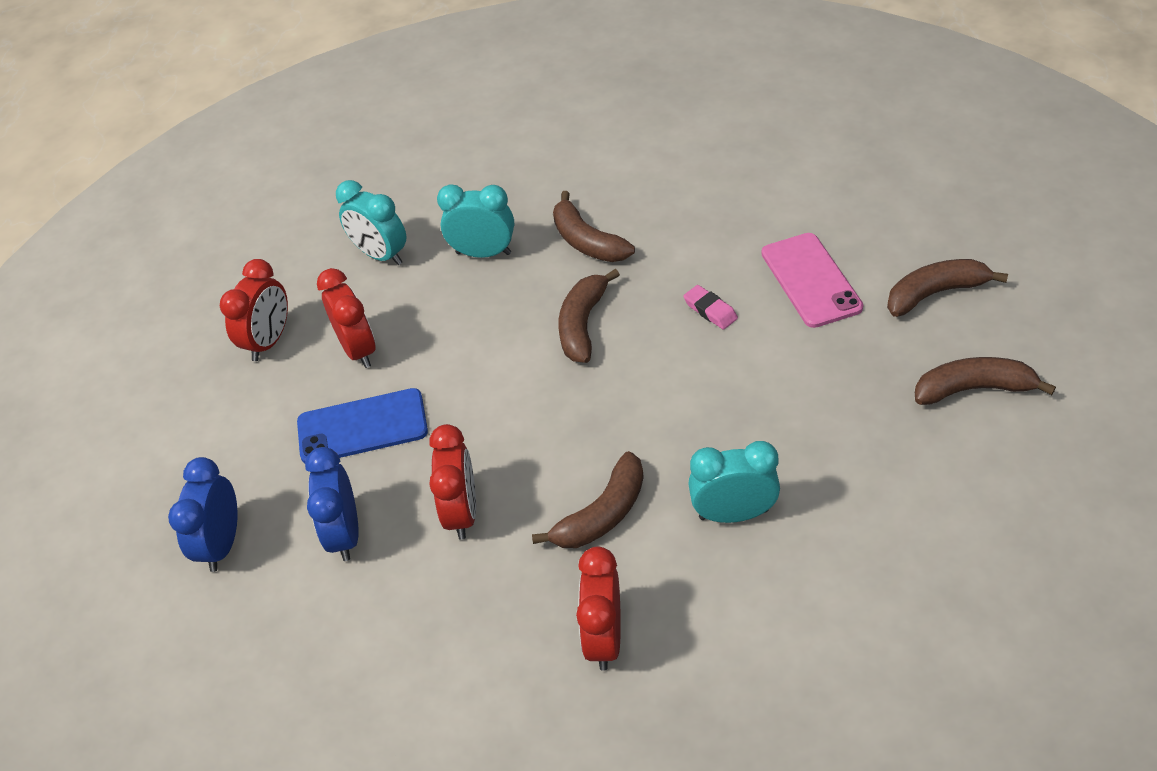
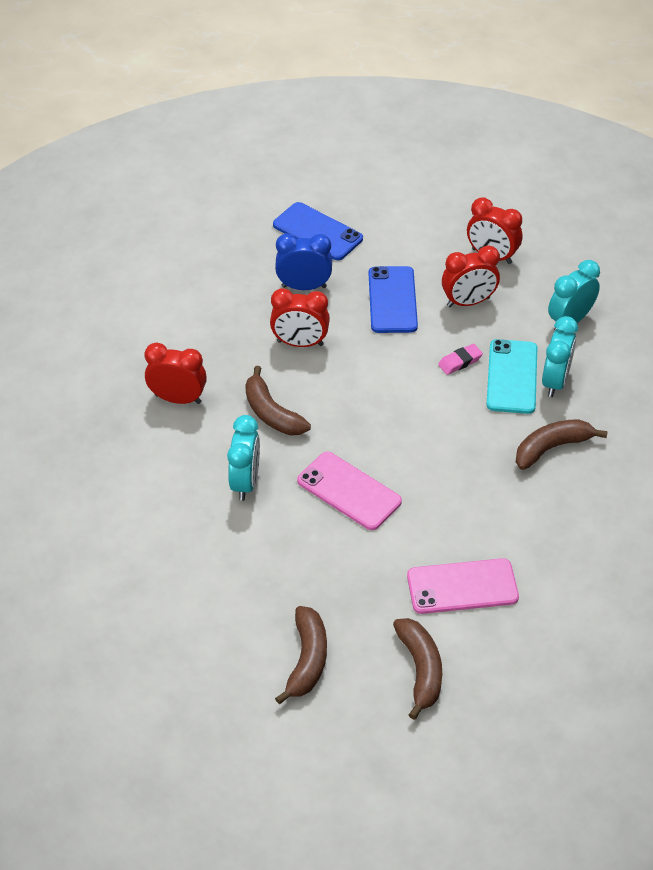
camera: 95 degrees right, 0 degrees up
(222, 544) = (317, 232): blue clock -> blue phone
(483, 290) = (512, 377): none -> turquoise phone
(583, 325) = (455, 430): brown banana -> none
(710, 310) = (447, 512): pink eraser -> pink eraser (460, 362)
(711, 403) = (349, 491): none -> pink phone

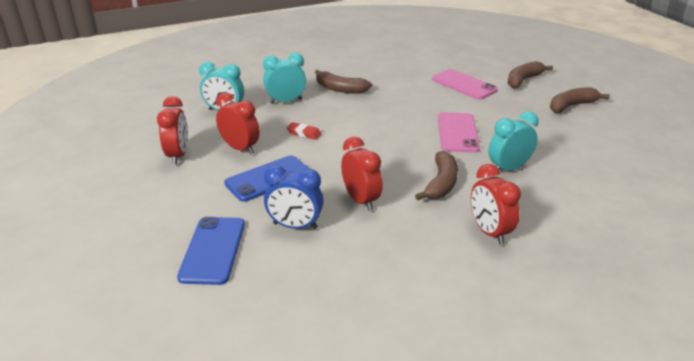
camera: 125 degrees left, 15 degrees down
(304, 287) = (295, 226): blue clock -> blue clock turned 45 degrees counterclockwise
(460, 362) = (304, 133): pink eraser -> red eraser
(512, 377) = (297, 114): turquoise phone -> none

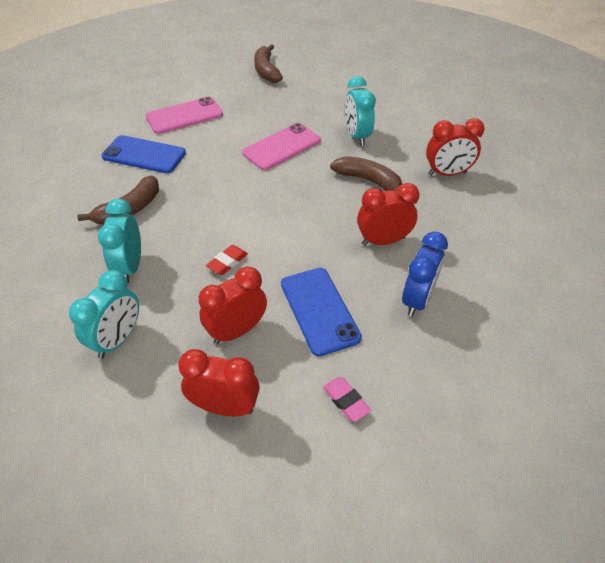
camera: 75 degrees left, 15 degrees up
(186, 201) = (346, 401): none -> pink eraser
(213, 250) = (450, 378): blue phone -> blue phone (144, 155)
(457, 132) = (282, 147): pink phone -> pink phone turned 60 degrees counterclockwise
(523, 80) = (200, 79): brown banana -> none

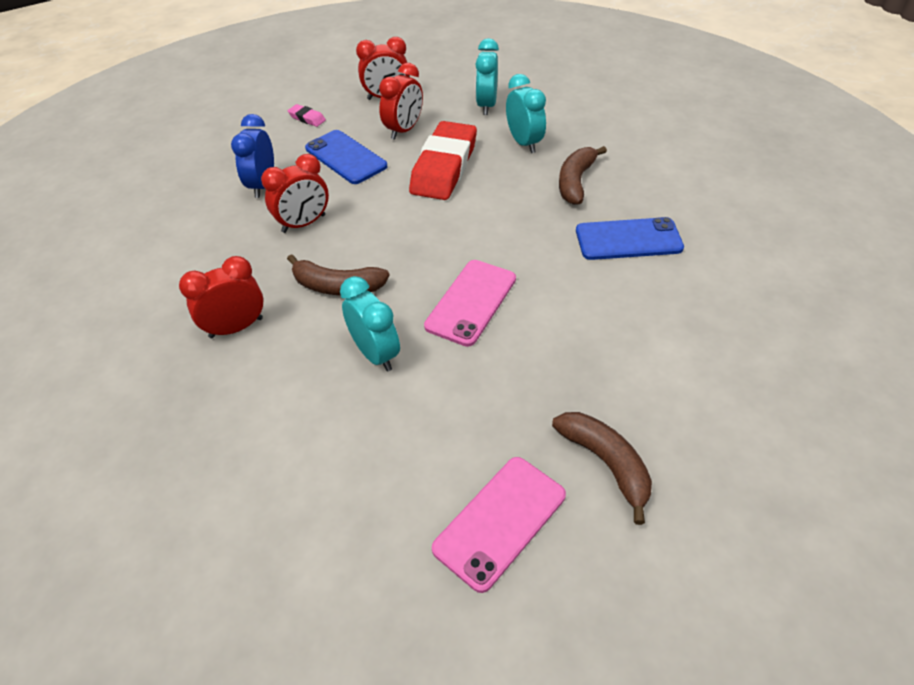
camera: 160 degrees right, 0 degrees up
(184, 116) = (642, 311): pink phone -> pink phone (500, 521)
(227, 262) = (444, 167): red eraser -> red eraser, size x2.48

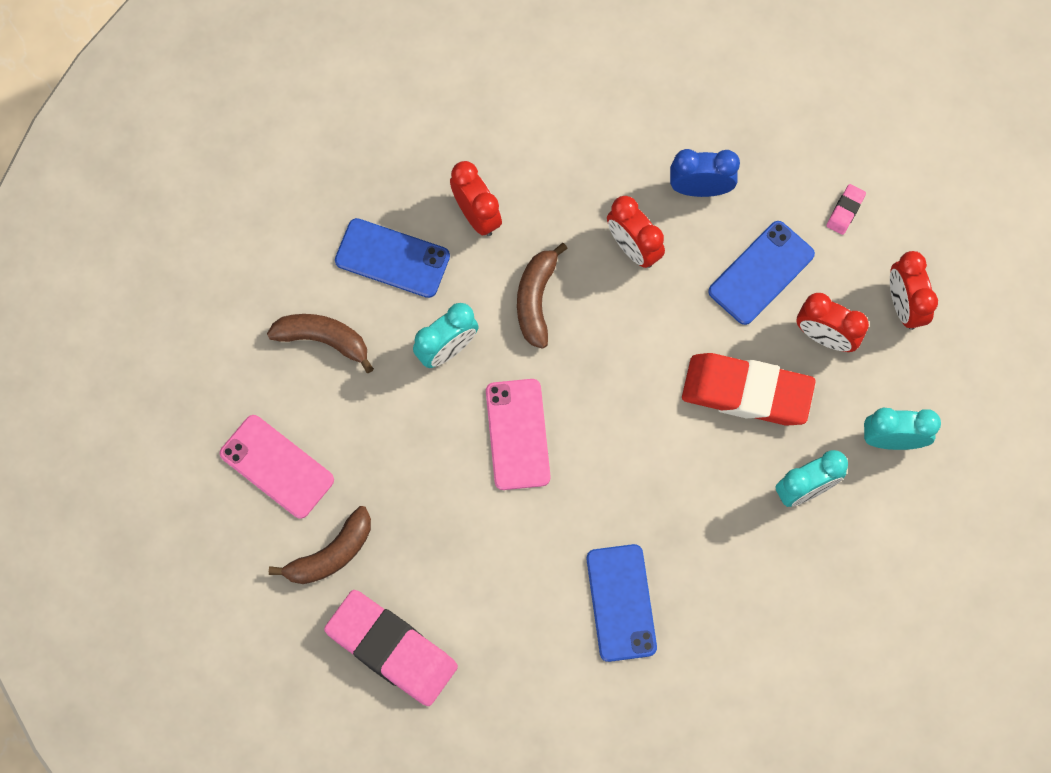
camera: 85 degrees right, 25 degrees up
(262, 399) = (392, 258): none -> blue phone
(471, 302) = (517, 434): pink phone -> pink phone turned 60 degrees clockwise
(575, 182) = (725, 550): brown banana -> brown banana (323, 339)
(706, 406) = (392, 649): none -> pink eraser

